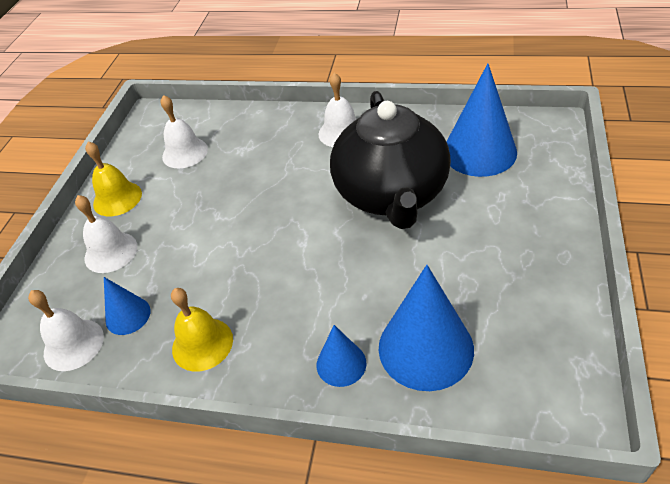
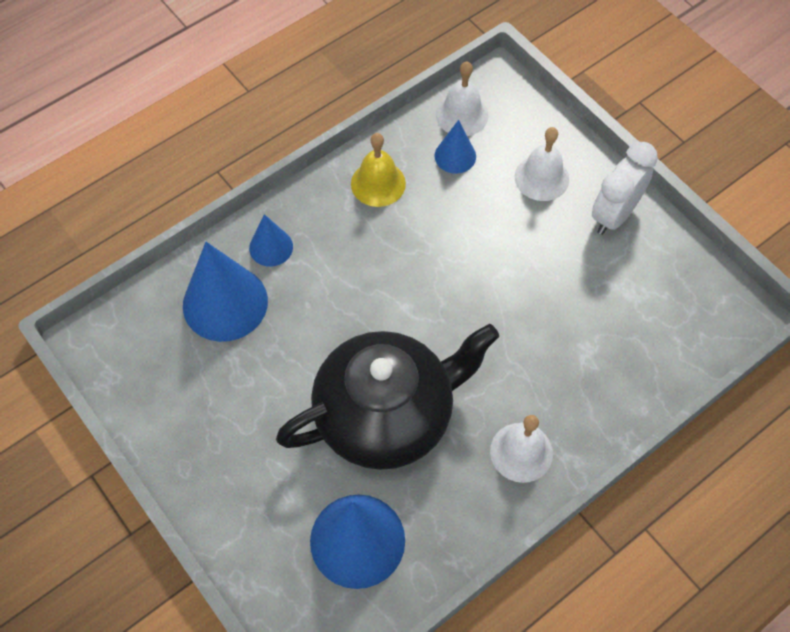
camera: 125 degrees right, 15 degrees up
(117, 198) = (614, 215): yellow bell -> white clock
(185, 153) = (634, 301): white bell -> none
(391, 194) = (386, 415): black teapot -> black teapot turned 120 degrees clockwise

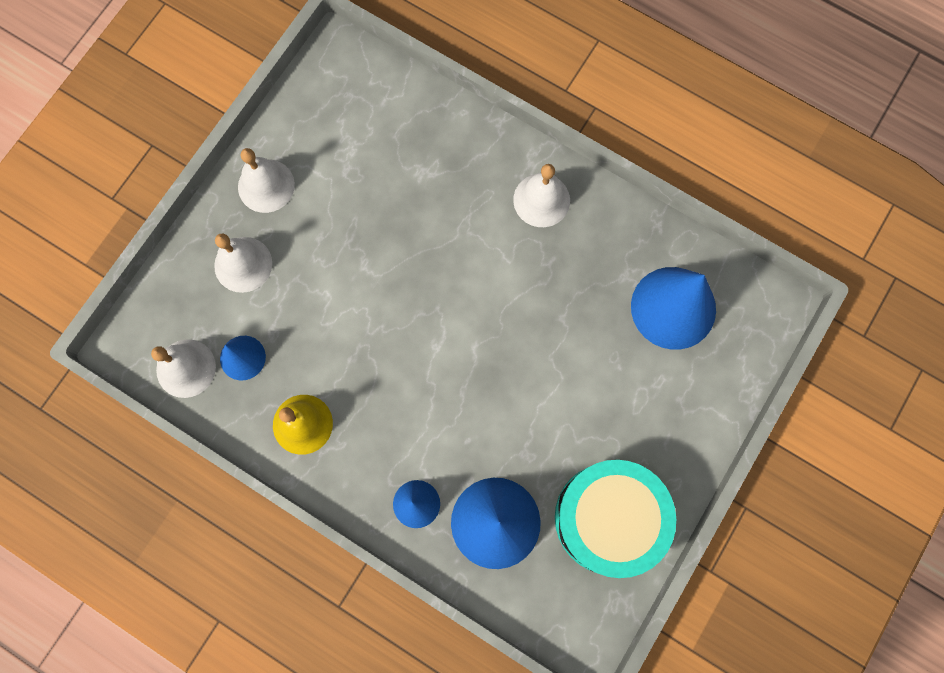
camera: 110 degrees left, 15 degrees up
(182, 398) = (609, 518): none -> turquoise drum
(386, 415) = (552, 324): black teapot -> none
(614, 215) = (266, 185): white clock -> white bell

